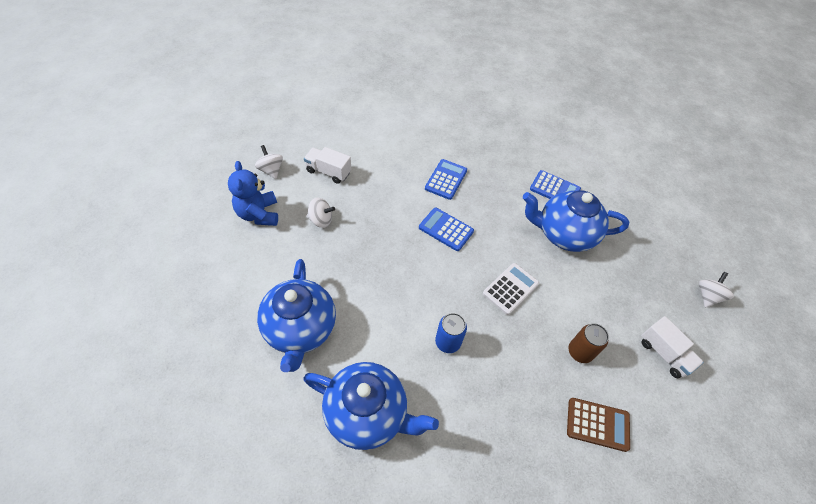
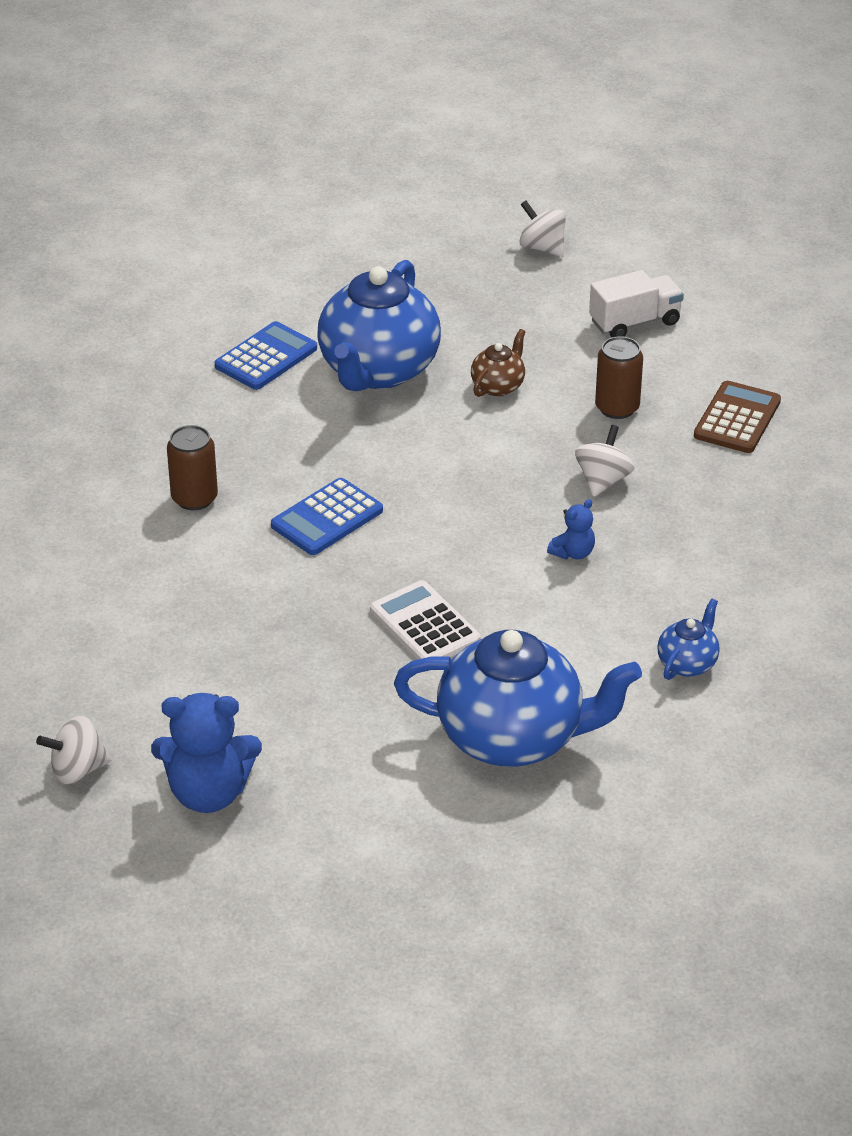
camera: 75 degrees left, 15 degrees down
(321, 220) = (253, 695): white spinning top -> white spinning top (603, 480)
(328, 172) = (114, 674): white truck -> none
(368, 414) = (687, 663): blue teapot -> blue teapot, size x0.44
(446, 179) = (194, 498): blue calculator -> brown can
(448, 342) = (573, 553): blue can -> blue teddy bear
(510, 289) = (481, 460): white calculator -> white calculator (424, 625)
(574, 289) = (498, 386): none -> brown teapot

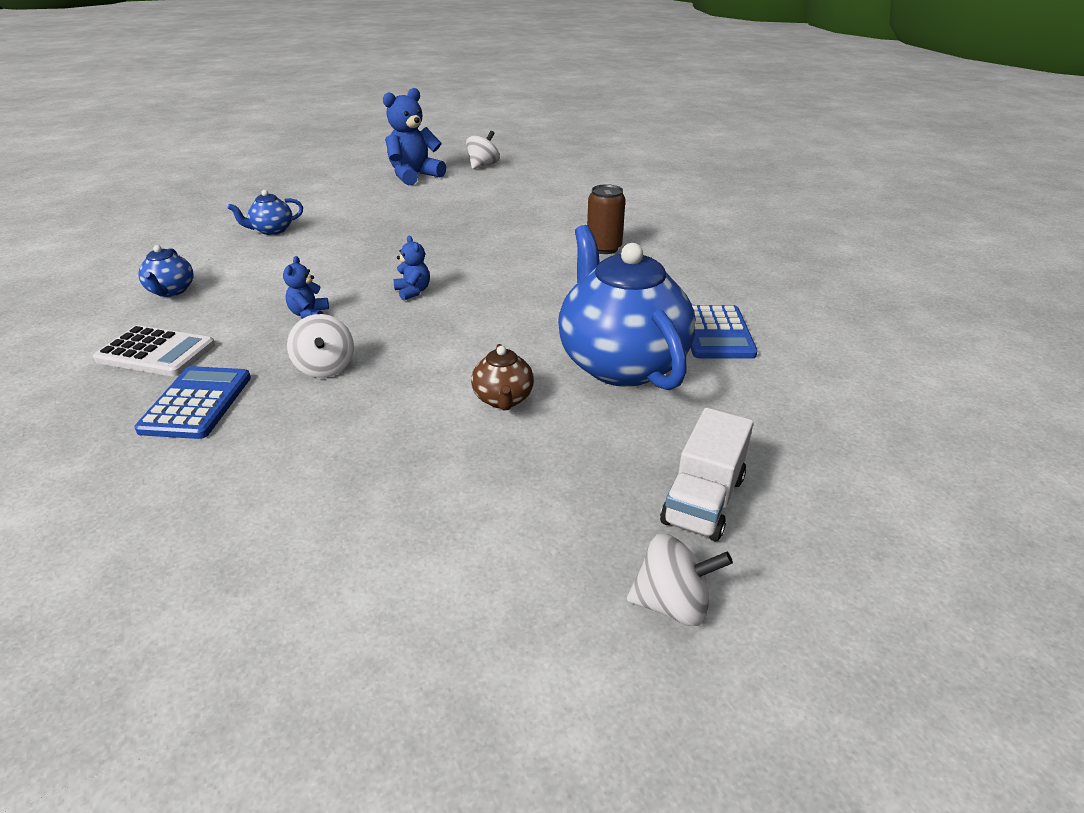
camera: 140 degrees right, 5 degrees down
(327, 518) = (509, 269): blue calculator -> blue calculator (196, 403)
(424, 625) = (377, 249): white calculator -> white calculator (156, 352)
(452, 534) = (413, 292): none -> blue teddy bear
(513, 738) = (272, 230): blue teapot -> blue teapot, size x0.44
(617, 408) = (365, 433): brown can -> none
(635, 322) = (433, 550): white truck -> white truck (703, 500)
(737, 419) = (215, 485): brown calculator -> none

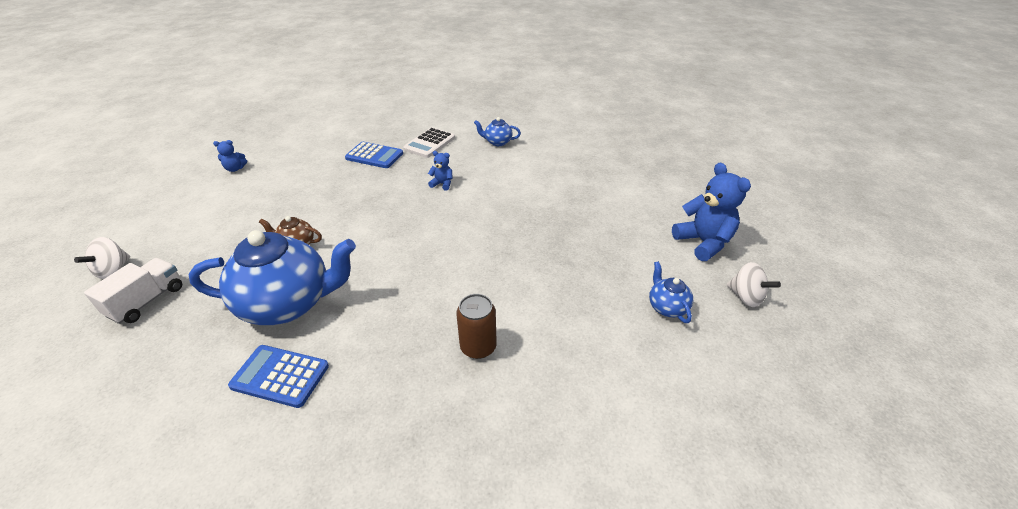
camera: 105 degrees right, 5 degrees up
(272, 230) = (578, 170): blue teapot -> blue teapot (666, 307)
(325, 367) = (378, 188): white spinning top -> none
(413, 292) = (450, 223): blue teddy bear -> blue teddy bear (235, 169)
(703, 500) = (147, 301): white truck -> white truck turned 75 degrees clockwise

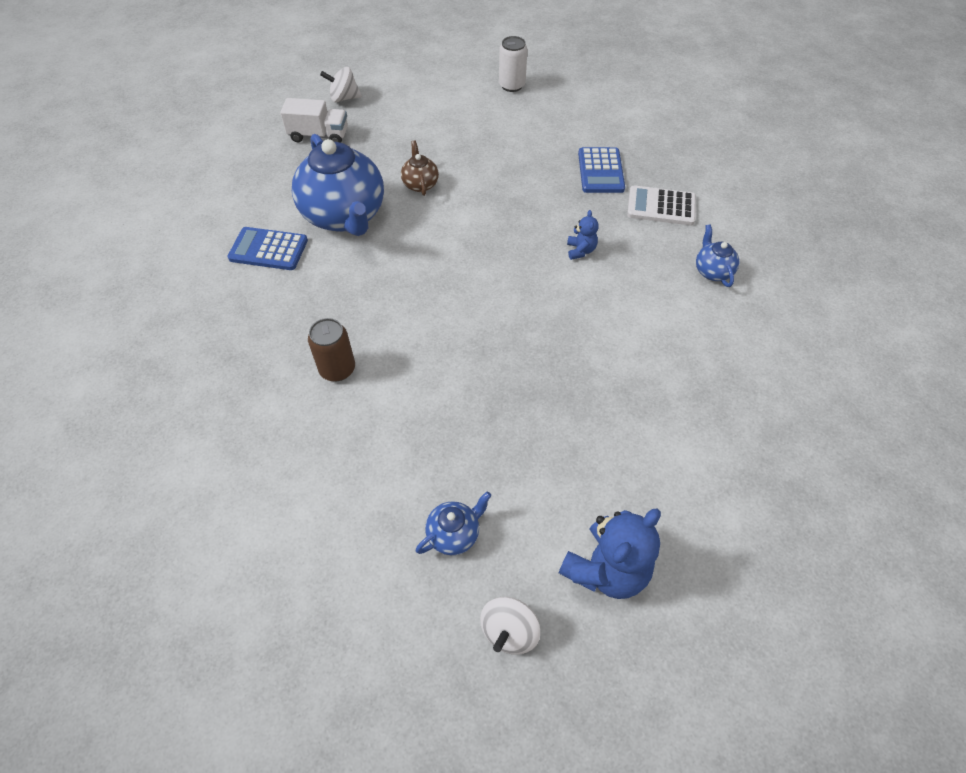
camera: 70 degrees right, 15 degrees up
(235, 169) = (512, 85): blue teddy bear -> white can
(280, 376) = (268, 249): blue calculator -> blue calculator turned 75 degrees counterclockwise

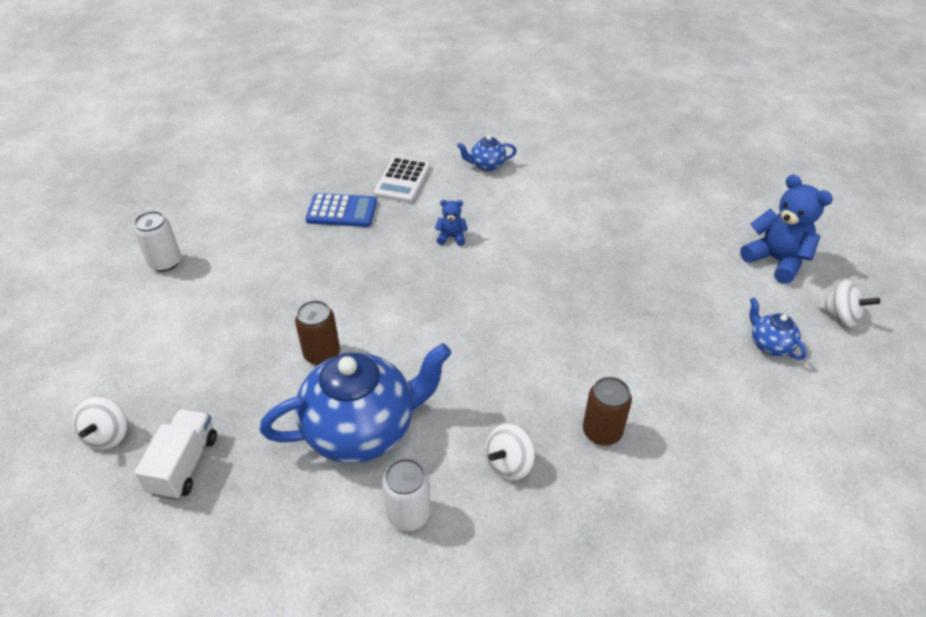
camera: 85 degrees left, 10 degrees down
(268, 249) = (409, 514): blue calculator -> white can
(307, 305) = (509, 464): none -> white spinning top
(420, 184) = (322, 354): brown teapot -> brown can

